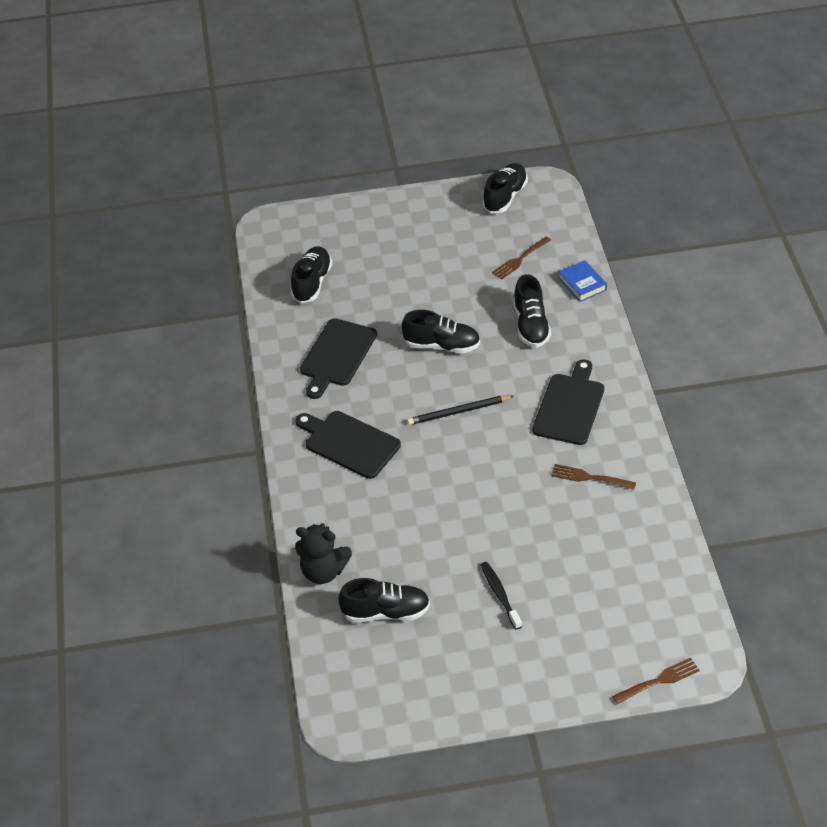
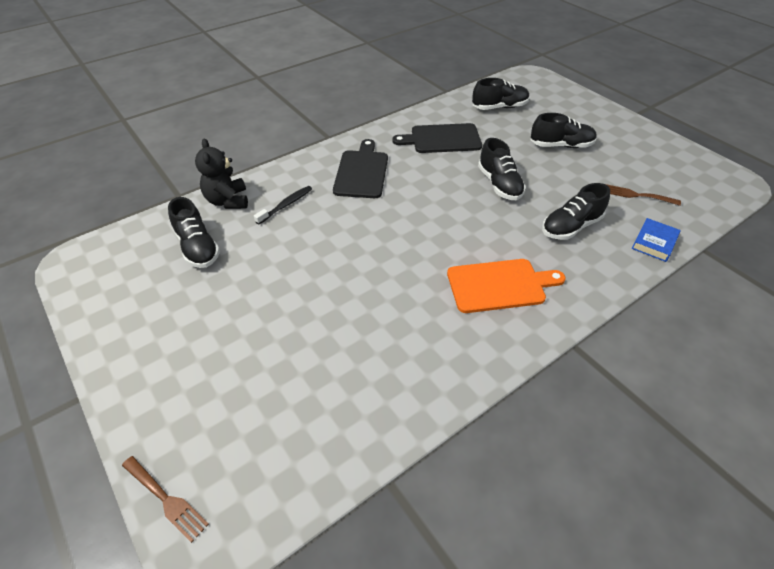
camera: 60 degrees right, 0 degrees up
(458, 412) = (436, 217): black pencil -> none
(500, 594) = (243, 313): black toothbrush -> black toothbrush (286, 205)
(505, 197) = (693, 164): black shoe -> black shoe (561, 145)
(569, 406) = (499, 285): black cutting board -> orange cutting board
(589, 477) = (422, 331): brown fork -> none

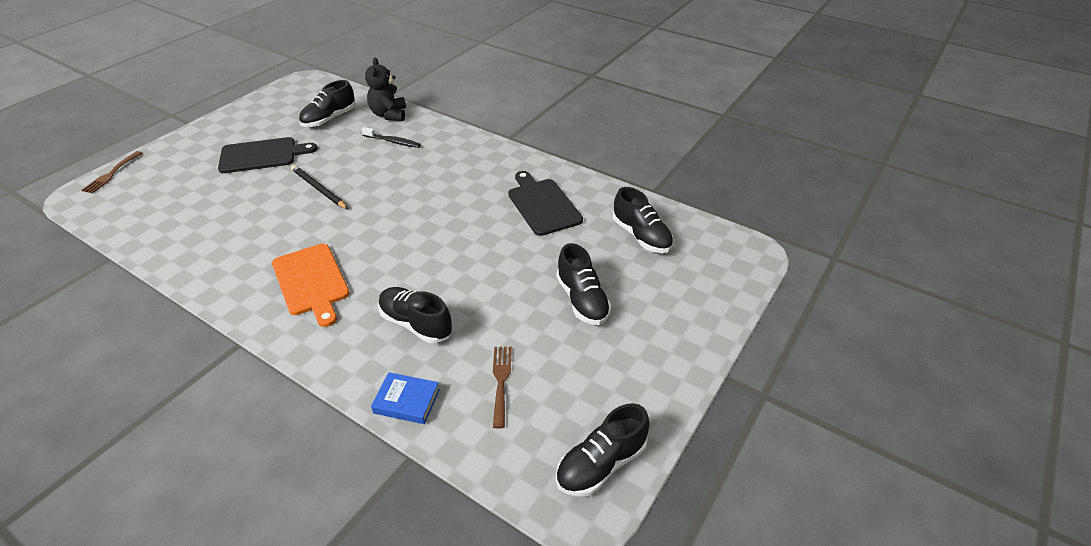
camera: 70 degrees right, 5 degrees down
(228, 201) = (389, 115): black teddy bear -> black teddy bear turned 60 degrees counterclockwise
(343, 268) = (318, 189): none -> black pencil
(361, 172) = (457, 168): black cutting board -> black cutting board (262, 155)
(499, 184) = (474, 259): black shoe -> black shoe (601, 464)

